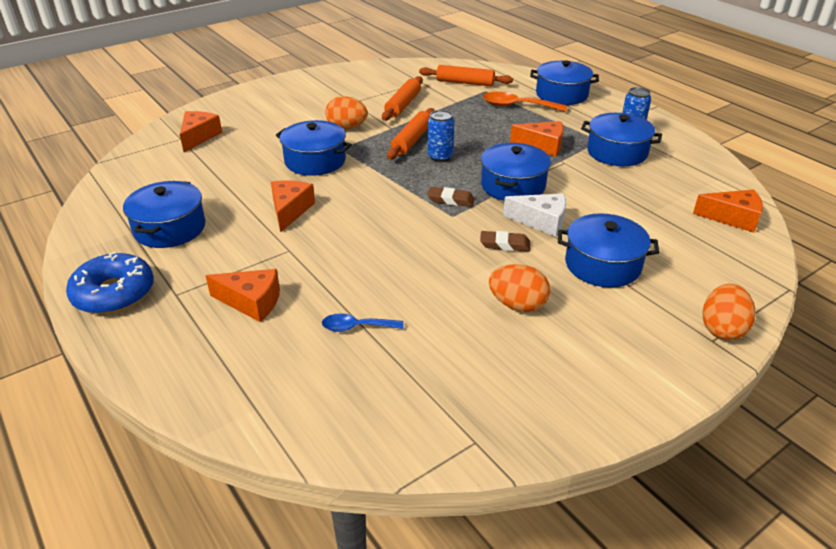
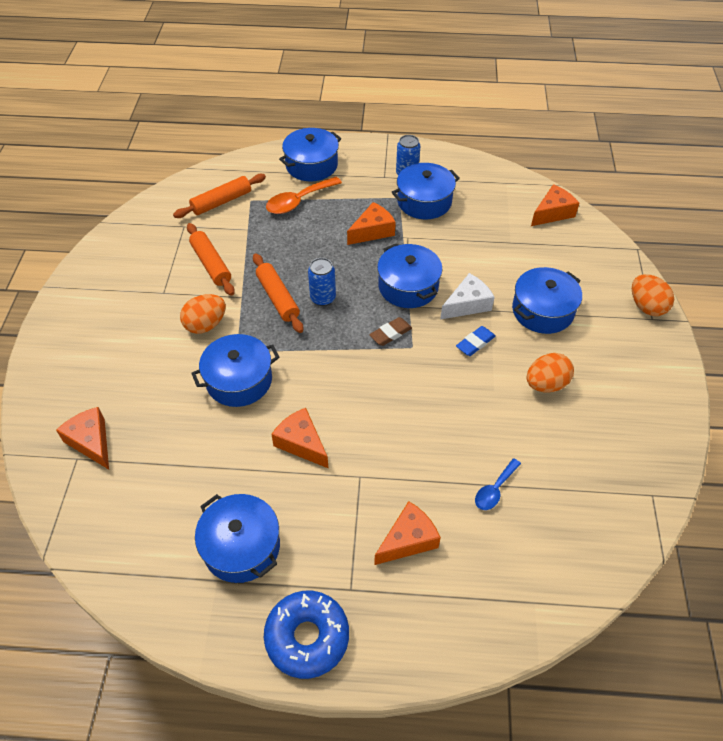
camera: 50 degrees left, 15 degrees up
(505, 244) = (475, 343): brown eraser -> blue eraser

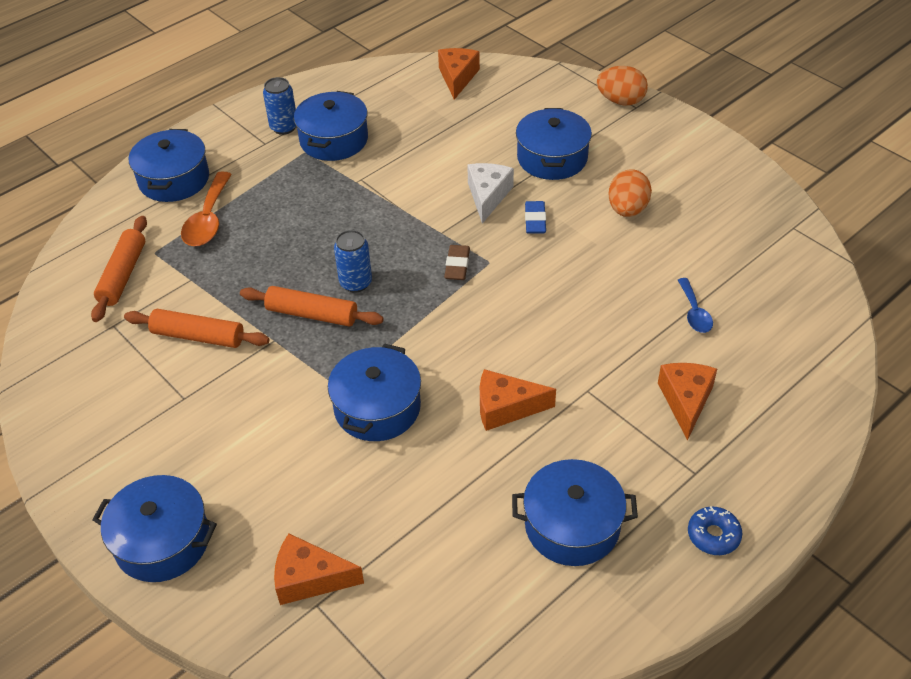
camera: 45 degrees left, 5 degrees down
(206, 325) = (274, 390): orange egg -> none
(307, 637) = (713, 535): blue donut -> blue donut, size x0.55
(372, 231) = (321, 196): orange cheese -> none
(408, 286) = (419, 218): blue pot -> blue pot (162, 541)

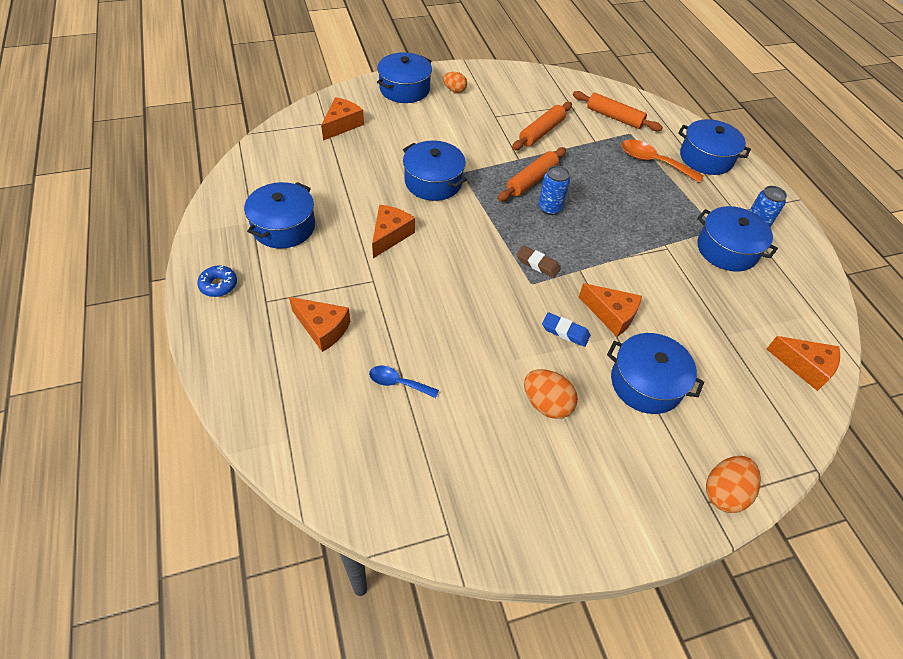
camera: 110 degrees right, 5 degrees up
(135, 473) = (454, 90): none -> orange egg
(488, 196) = (611, 315): white cheese -> orange cheese

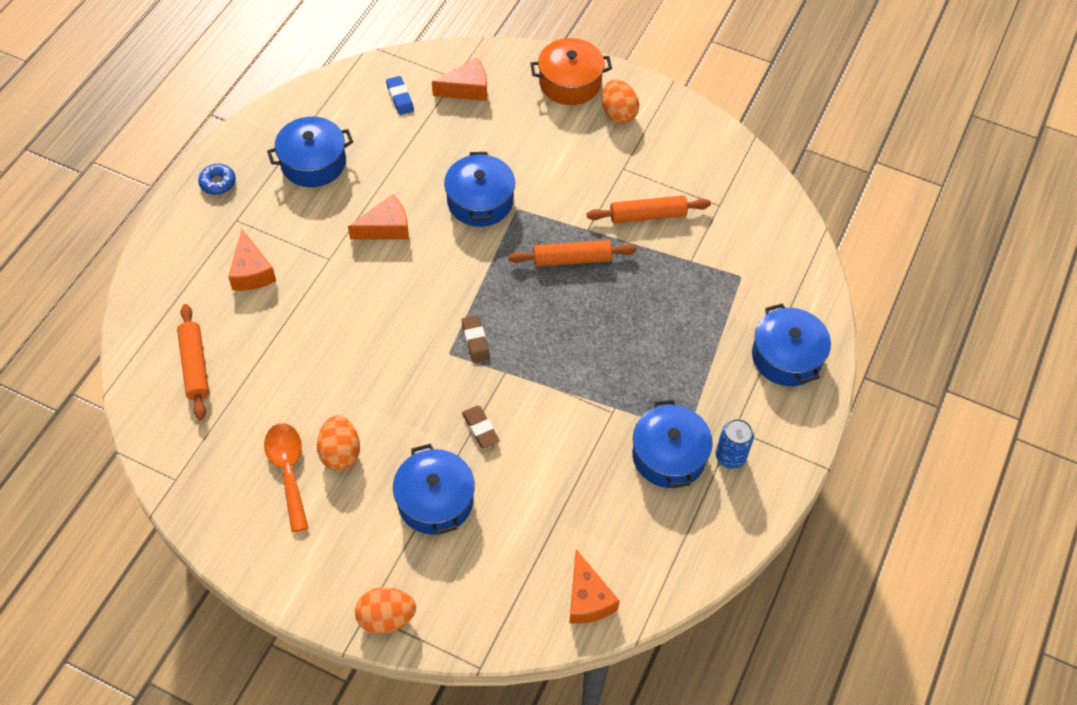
camera: 45 degrees right, 5 degrees up
(398, 383) = (257, 354): blue spoon -> none
(404, 89) = (570, 83): blue pot -> orange pot
(454, 90) = (618, 113): orange egg -> orange egg, size x1.51
(550, 208) = (553, 298): blue can -> none
(565, 332) = (424, 412): blue eraser -> blue eraser (400, 98)
(611, 315) = (480, 429): orange cheese -> brown eraser
(614, 117) = (748, 248): orange rolling pin -> orange rolling pin (195, 366)
(653, 162) = (721, 322): orange spoon -> orange spoon (288, 471)

